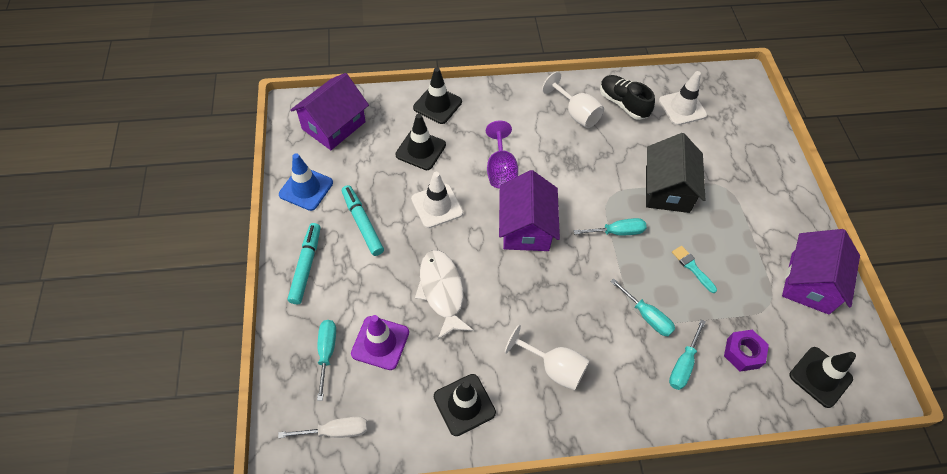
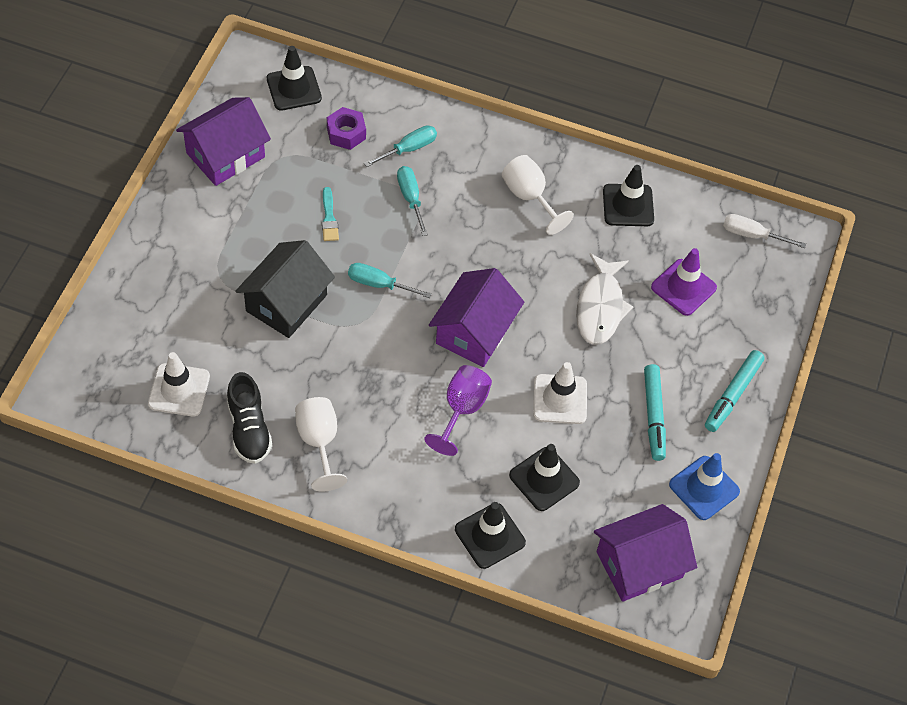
camera: 155 degrees left, 0 degrees up
(327, 352) = (739, 301): turquoise screwdriver -> none

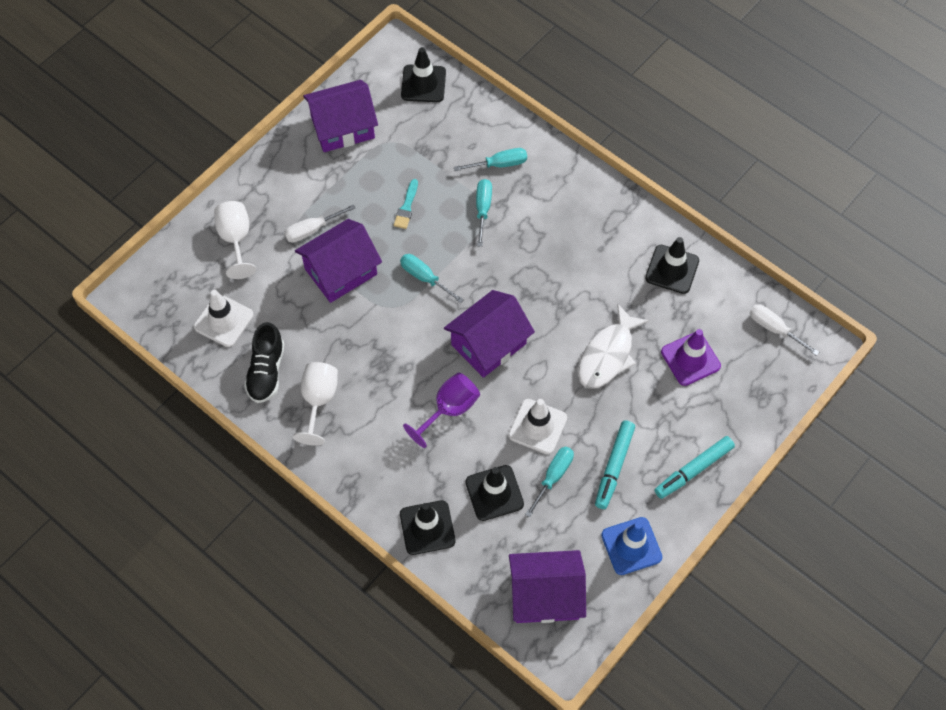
camera: 25 degrees right, 5 degrees up
(237, 269) = (312, 230): none -> white screwdriver
(286, 303) = (341, 271): black house -> purple house
(346, 133) = (451, 135): purple nut -> none
(529, 197) = (587, 237): white goblet -> white goblet (236, 239)
(597, 444) = (553, 477): none -> turquoise screwdriver

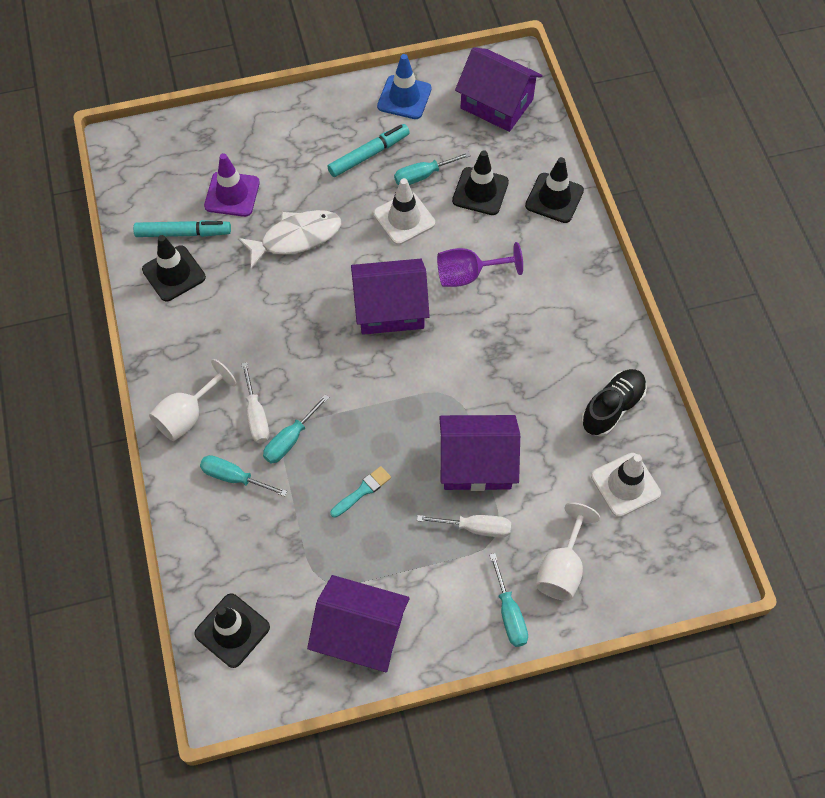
camera: 145 degrees left, 0 degrees up
(318, 401) = (579, 351): white goblet -> white goblet (188, 415)
(424, 278) = (400, 405): turquoise screwdriver -> turquoise screwdriver (509, 613)
(693, 470) = (309, 117): turquoise marker -> turquoise marker (183, 233)
(774, 329) = (142, 176): white screwdriver -> white screwdriver (256, 415)

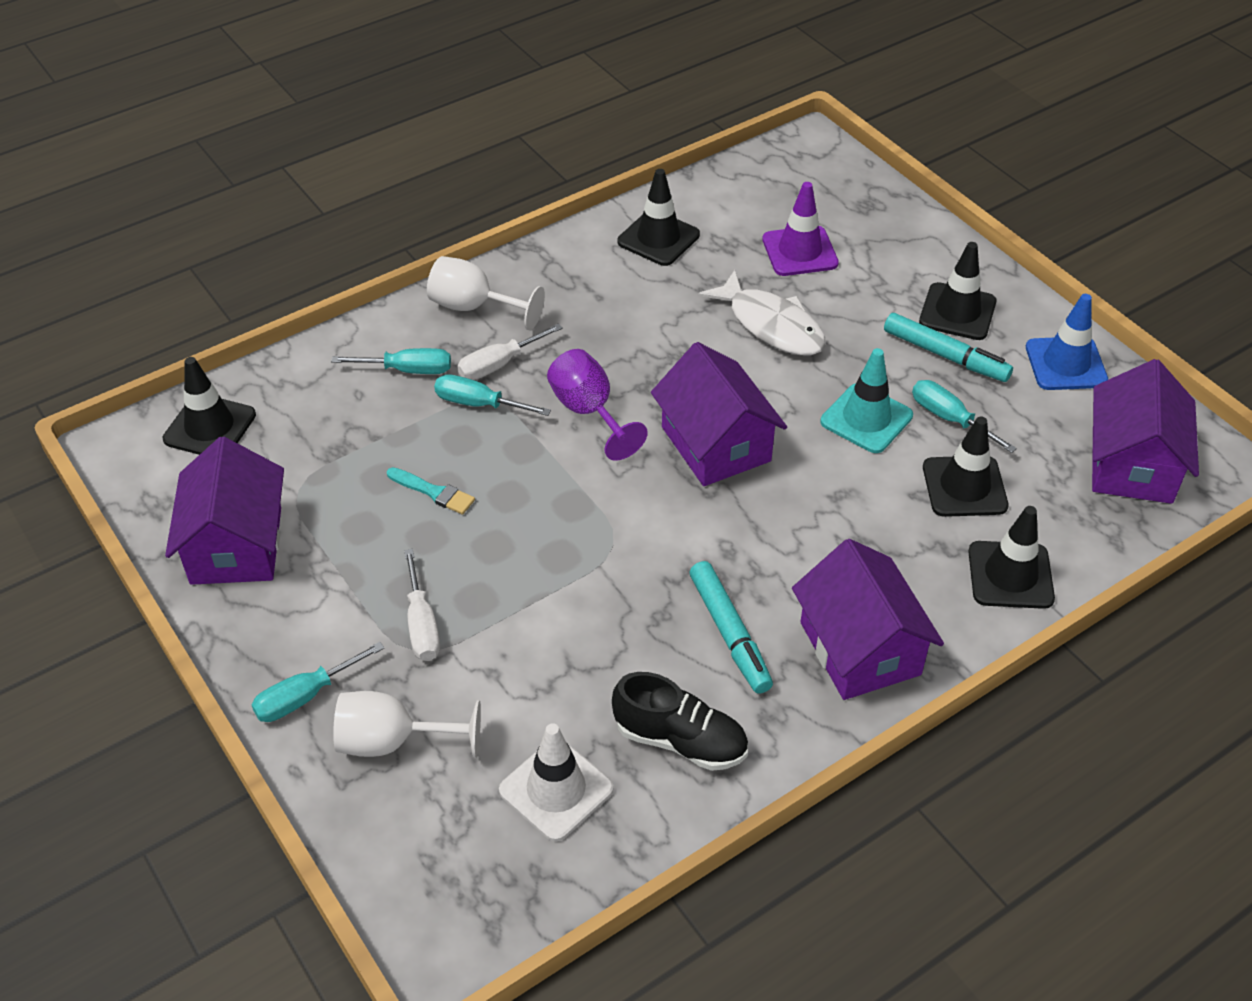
camera: 70 degrees right, 15 degrees down
(183, 233) = (719, 229): turquoise marker -> turquoise marker (730, 633)
(234, 477) = (408, 370): turquoise screwdriver -> turquoise screwdriver turned 90 degrees clockwise
(333, 132) = (957, 312): none -> black traffic cone
(404, 218) = (866, 419): white traffic cone -> turquoise traffic cone
(468, 275) = (815, 511): purple goblet -> purple goblet (589, 412)
(476, 463) = (520, 599): purple house -> purple house (860, 648)

